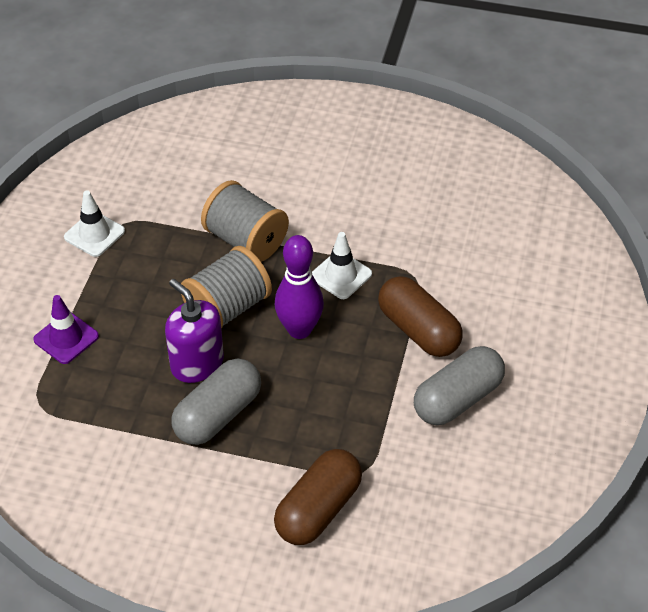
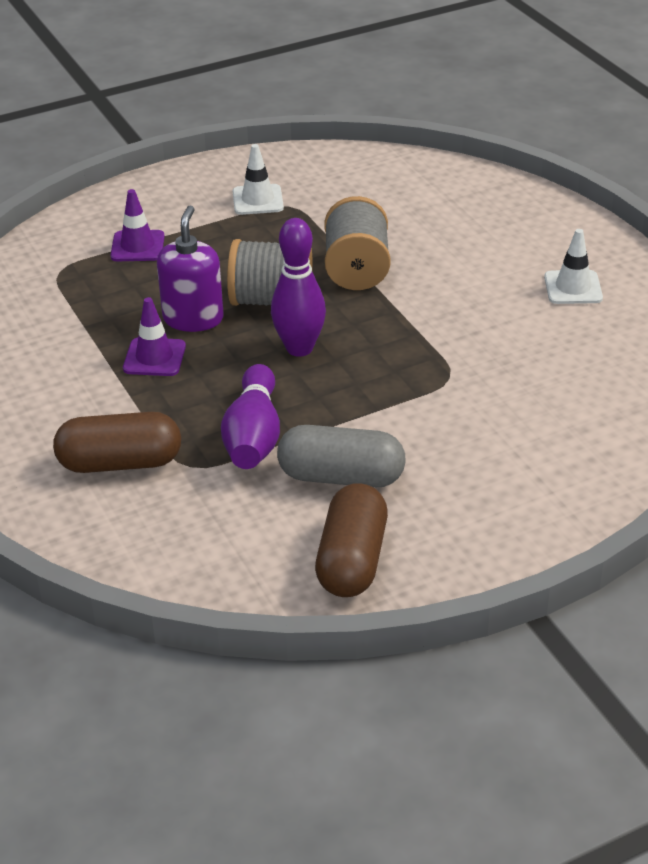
camera: 50 degrees right, 10 degrees down
(218, 415) = (154, 357): grey capsule -> purple traffic cone
(341, 275) = (391, 336): white traffic cone -> white traffic cone (573, 288)
(368, 416) = (253, 436): none -> purple bowling pin
(418, 330) = (390, 412): brown capsule -> brown capsule (352, 560)

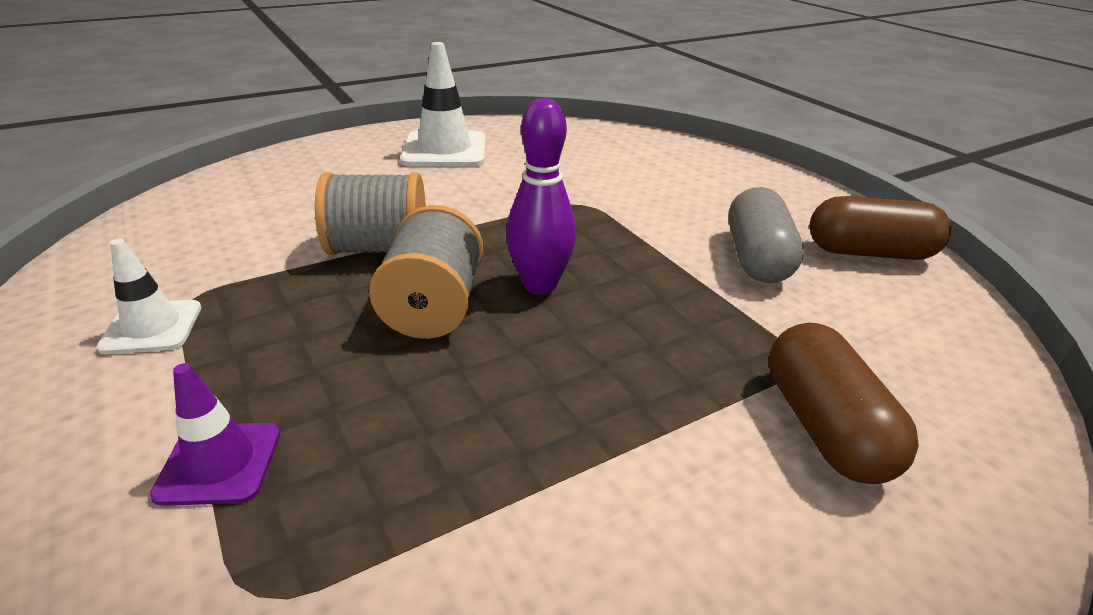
camera: 95 degrees left, 5 degrees down
(154, 357) = (568, 411): purple traffic cone -> none
(193, 318) = (467, 377): purple soap dispenser -> none
(253, 436) = (716, 313): purple bowling pin -> none
(573, 288) = (444, 150): white traffic cone -> white traffic cone, size x1.67

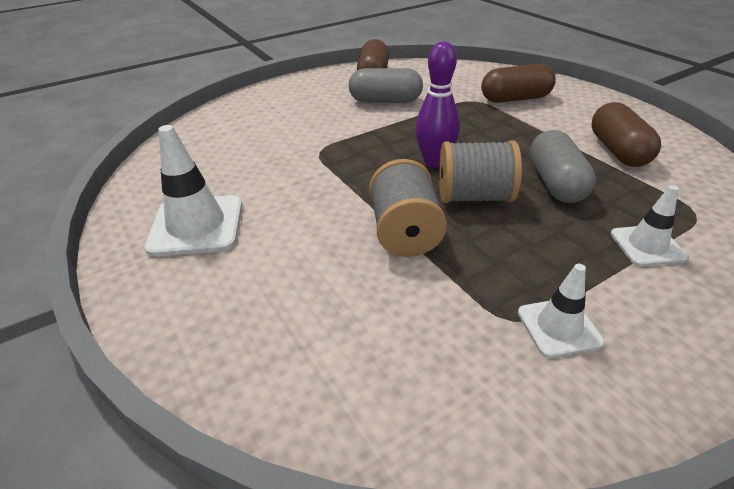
camera: 90 degrees left, 5 degrees up
(219, 463) = (647, 245): purple traffic cone -> white traffic cone
(443, 402) = (556, 183): none -> grey capsule
(551, 549) = (618, 151): none -> brown capsule

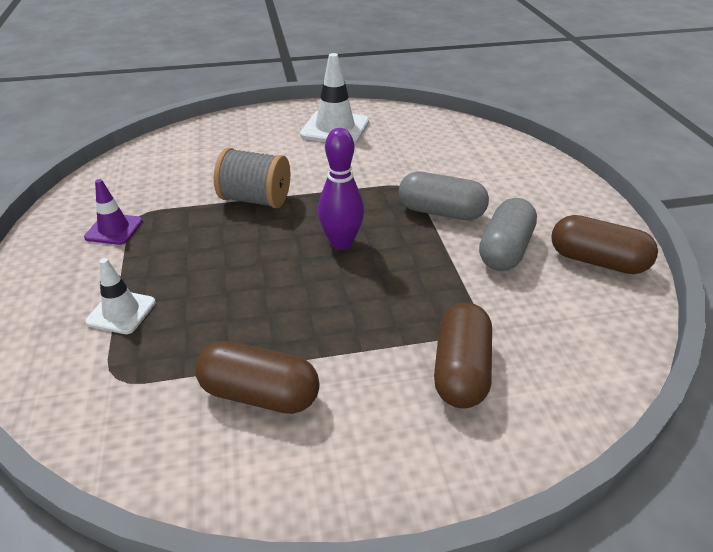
camera: 110 degrees right, 0 degrees up
(474, 197) = (268, 246): grey spool -> none
(556, 183) = (245, 304): grey capsule -> grey capsule (441, 212)
(559, 327) = (114, 229): white traffic cone -> purple traffic cone

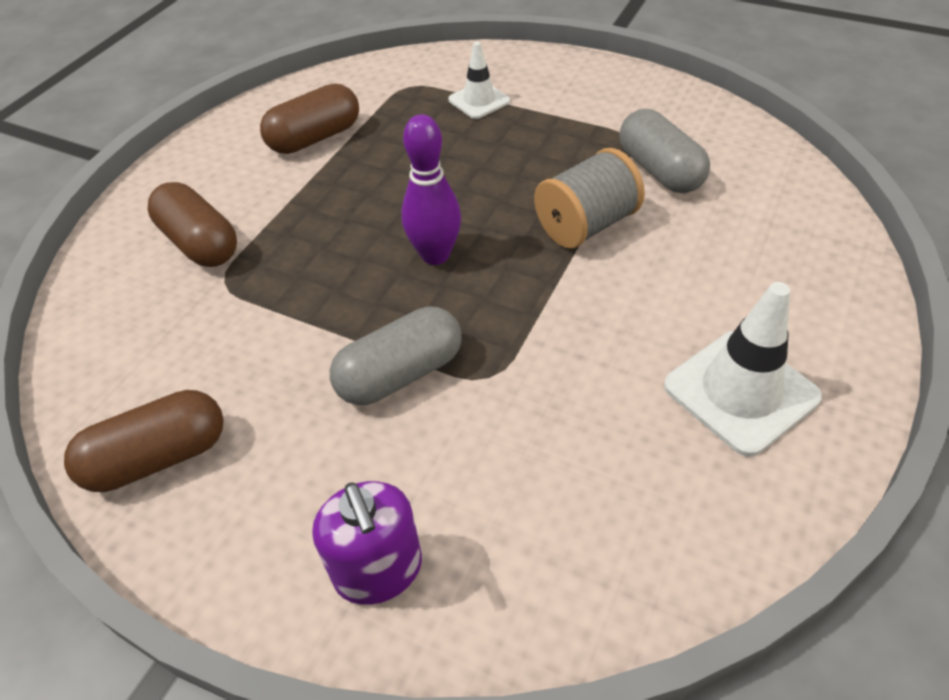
camera: 130 degrees right, 10 degrees up
(114, 229) = (614, 119): purple traffic cone -> none
(505, 250) = (274, 383): grey capsule -> grey capsule (659, 170)
(531, 172) = (378, 570): none -> purple soap dispenser

